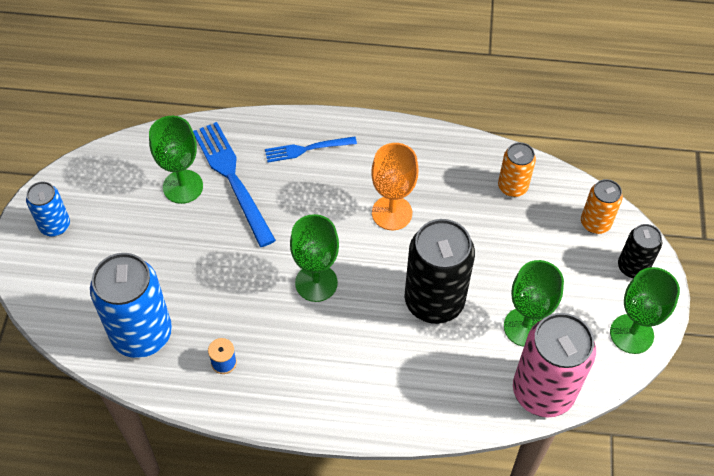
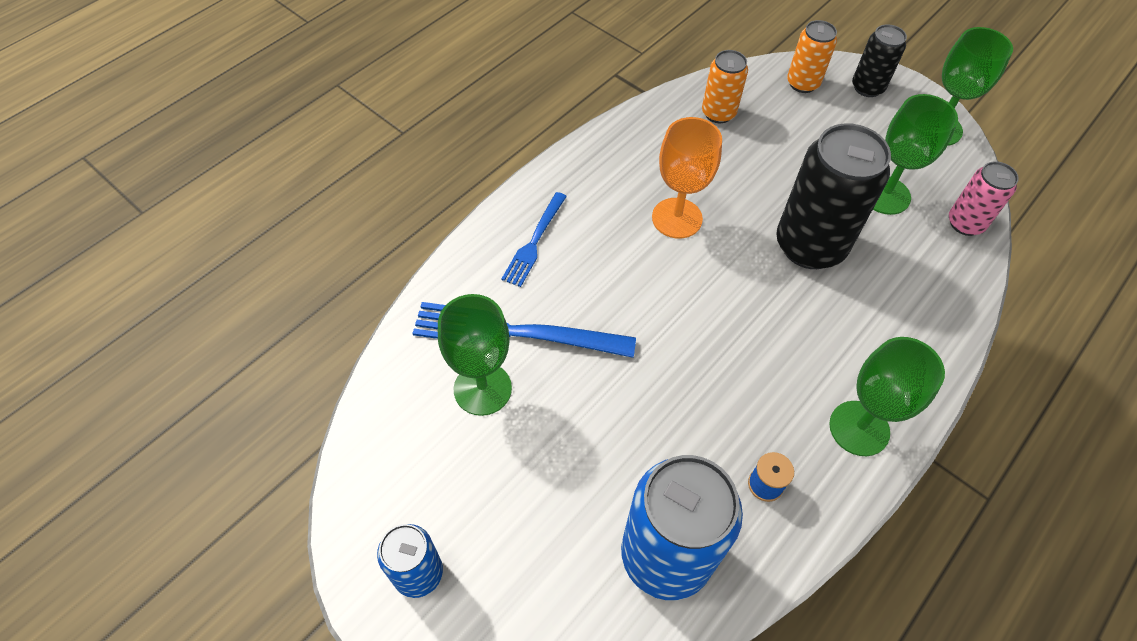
camera: 55 degrees left, 0 degrees up
(316, 283) = (717, 332): green goblet -> green goblet (859, 428)
(543, 391) = (965, 223): pink can -> pink can, size x0.54

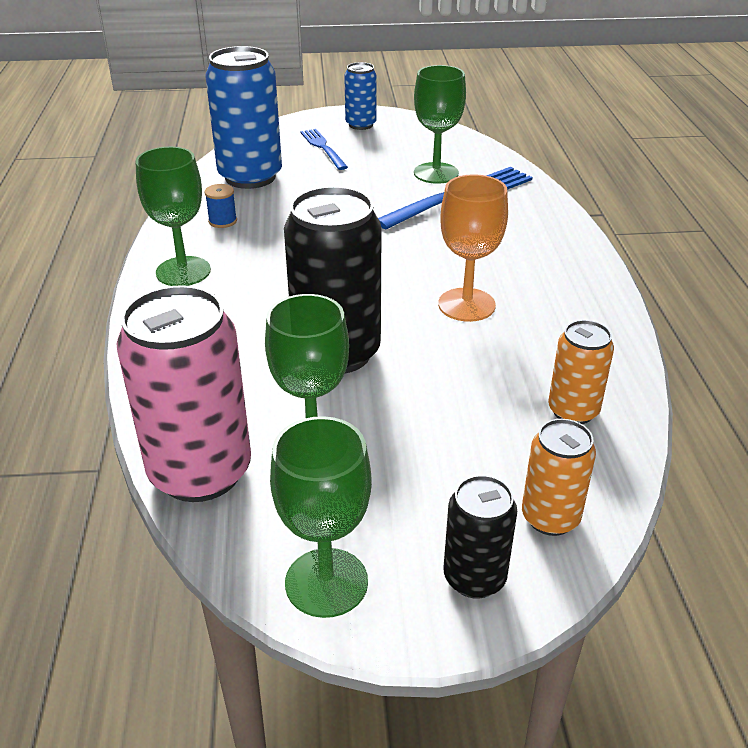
camera: 135 degrees right, 20 degrees down
(534, 242) = (531, 235): blue fork -> blue fork (323, 148)
(965, 223) = (200, 472): pink can -> pink can, size x1.85

